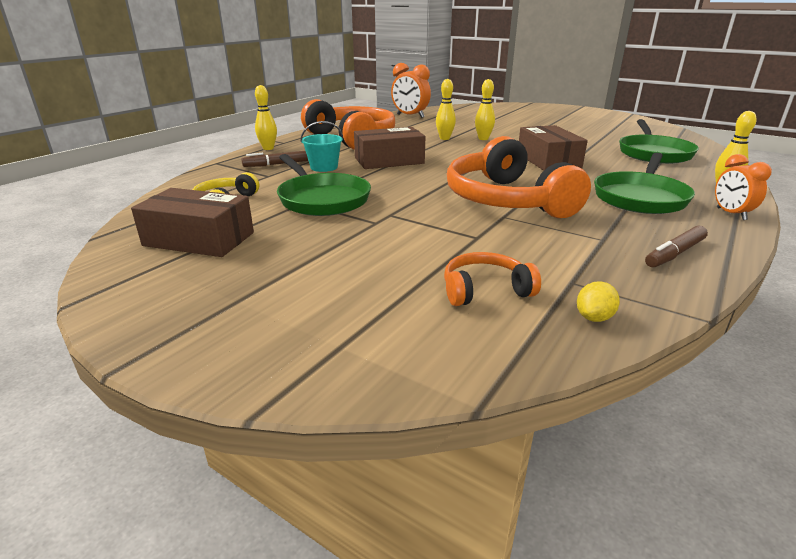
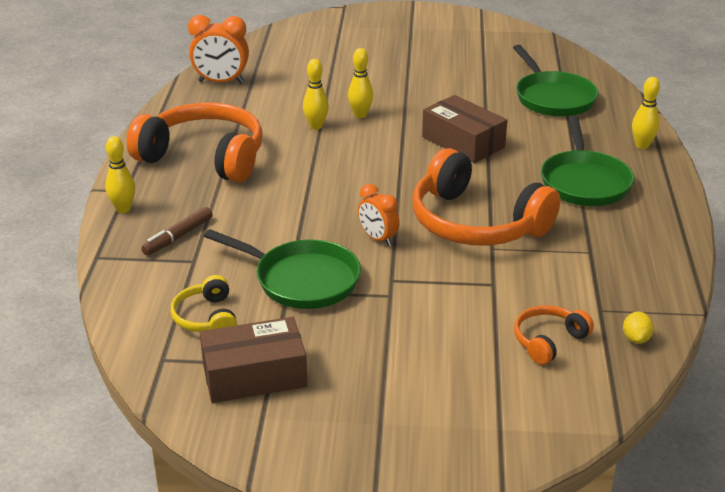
camera: 30 degrees left, 5 degrees up
(324, 167) = (239, 226): turquoise bucket -> none
(389, 161) = (298, 191): brown box -> none
(675, 254) = (650, 251): brown marker -> none
(731, 214) = (664, 184): orange clock -> orange clock (378, 239)

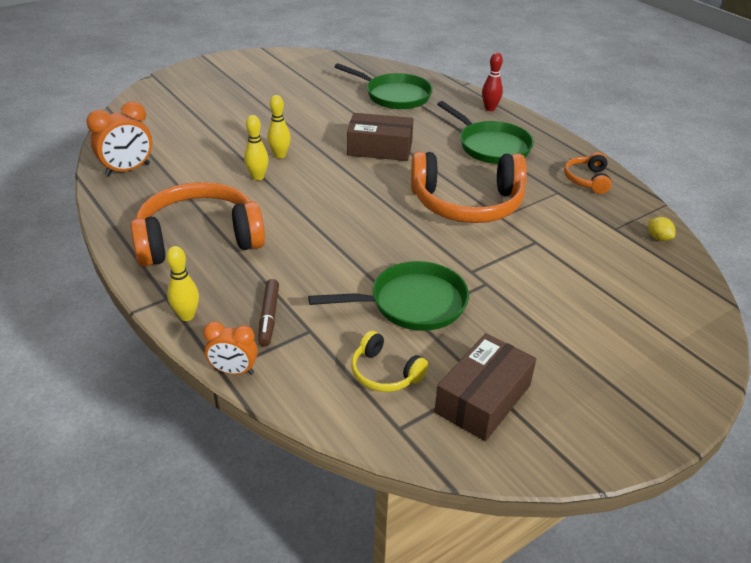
camera: 40 degrees left, 5 degrees up
(378, 239) = (421, 245): orange clock -> orange clock (234, 371)
(548, 341) = (619, 265): orange headphones -> orange headphones (587, 180)
(642, 145) = (490, 109): yellow bowling pin -> red bowling pin

